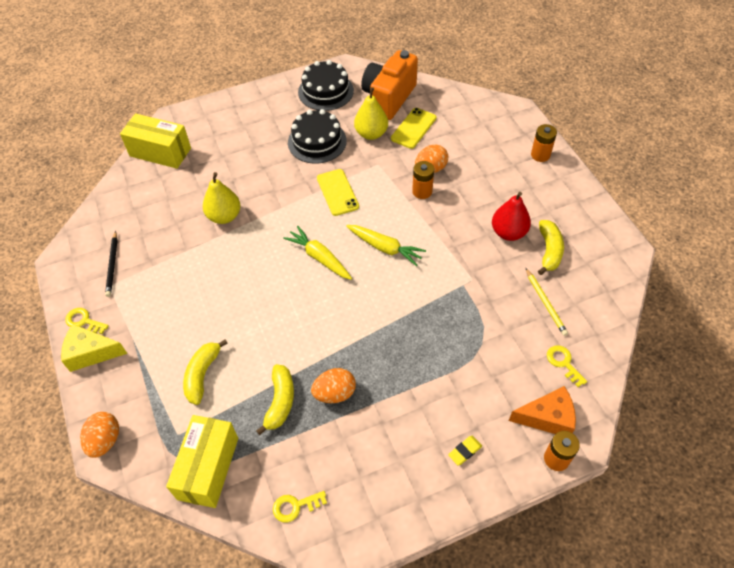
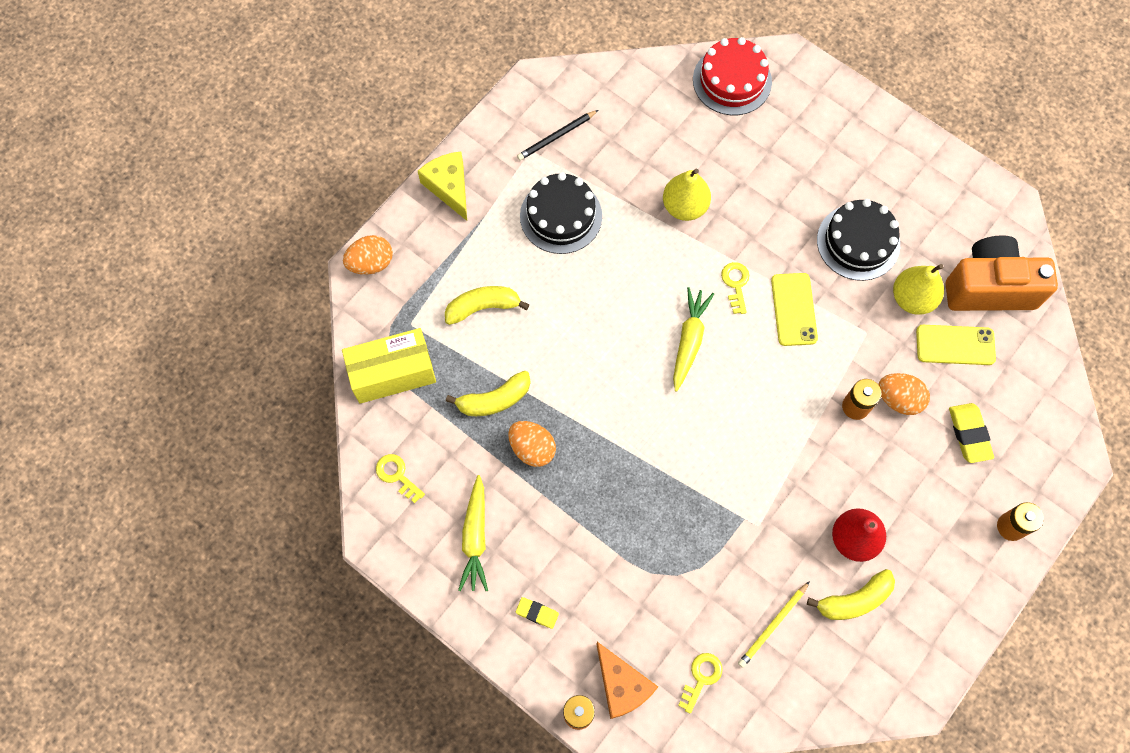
camera: 60 degrees right, 15 degrees up
(84, 321) = (479, 156): yellow key -> yellow key (736, 284)
(160, 152) = (732, 80): yellow box -> red cake
(325, 91) = (950, 205): black cake -> black cake (561, 216)
(337, 192) = (794, 309): yellow phone -> yellow phone turned 45 degrees counterclockwise
(385, 248) = (745, 405): yellow carrot -> yellow carrot (475, 537)
(472, 147) = (969, 434): none -> yellow eraser

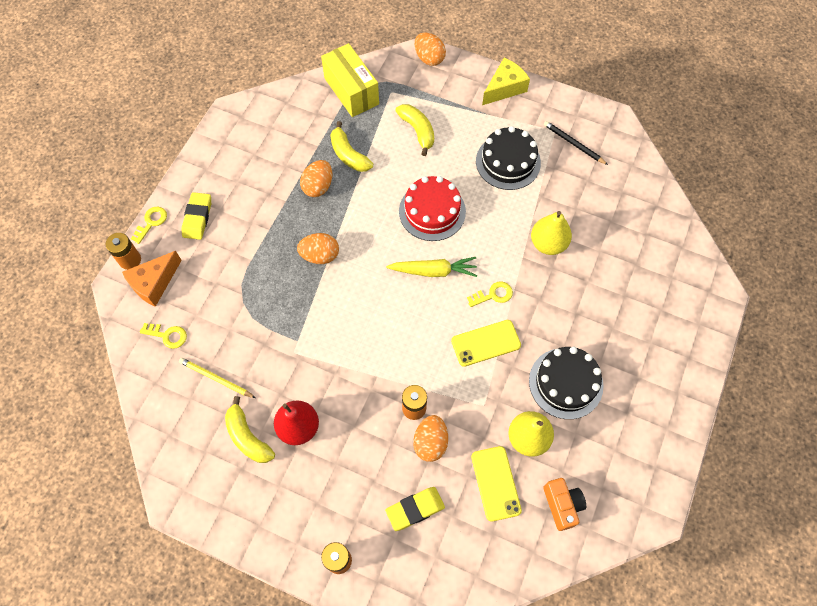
camera: 75 degrees right, 5 degrees down
(397, 475) = (278, 112): yellow key -> yellow key (151, 222)
(475, 537) = (244, 168): yellow carrot -> none
(537, 613) = (197, 218): yellow eraser -> yellow eraser, size x1.60
(634, 467) = (320, 255): none -> orange egg
(732, 80) = (678, 254): red cake -> red cake (432, 211)
(989, 287) = (562, 505): orange camera -> orange camera, size x0.54

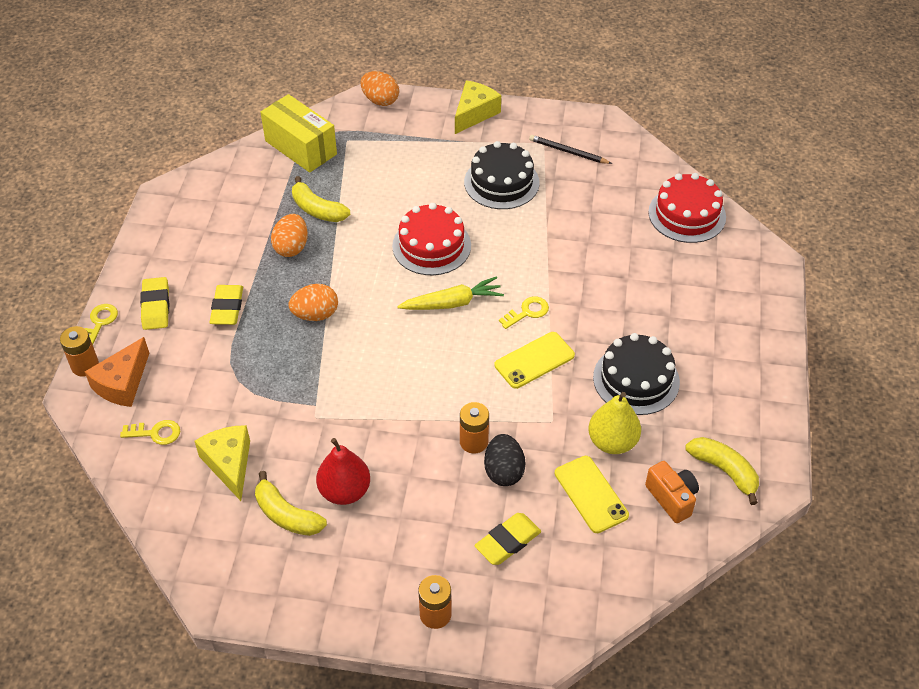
camera: 15 degrees left, 15 degrees down
(216, 379) = (229, 464): yellow pencil -> yellow cheese
(252, 232) = (227, 308): none -> yellow eraser
(417, 131) = (389, 172): yellow banana -> yellow banana (724, 471)
(430, 442) = (503, 471): orange egg -> black egg
(548, 244) = (572, 251): yellow pear -> none
(658, 230) = (687, 214): none -> red cake

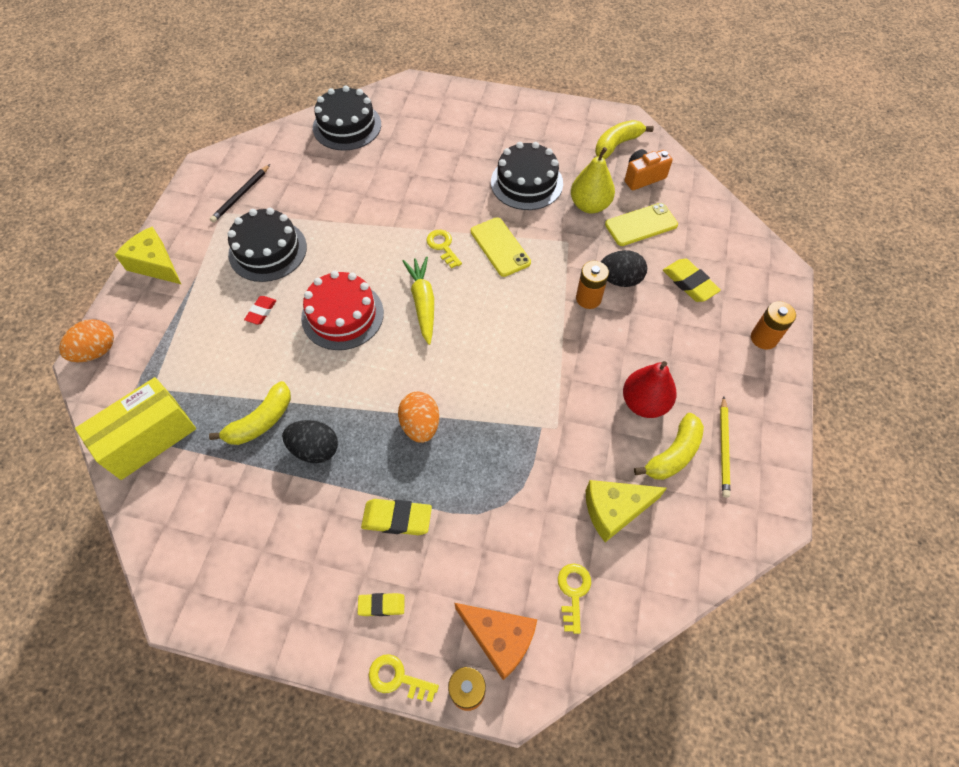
camera: 85 degrees left, 10 degrees up
(156, 306) = (381, 605): yellow eraser -> yellow eraser, size x0.62
(291, 247) = (315, 449): orange egg -> black egg
(293, 561) = (724, 448): none -> yellow pencil
(430, 190) = (261, 312): none -> red eraser
(687, 214) = (347, 126): red cake -> black cake

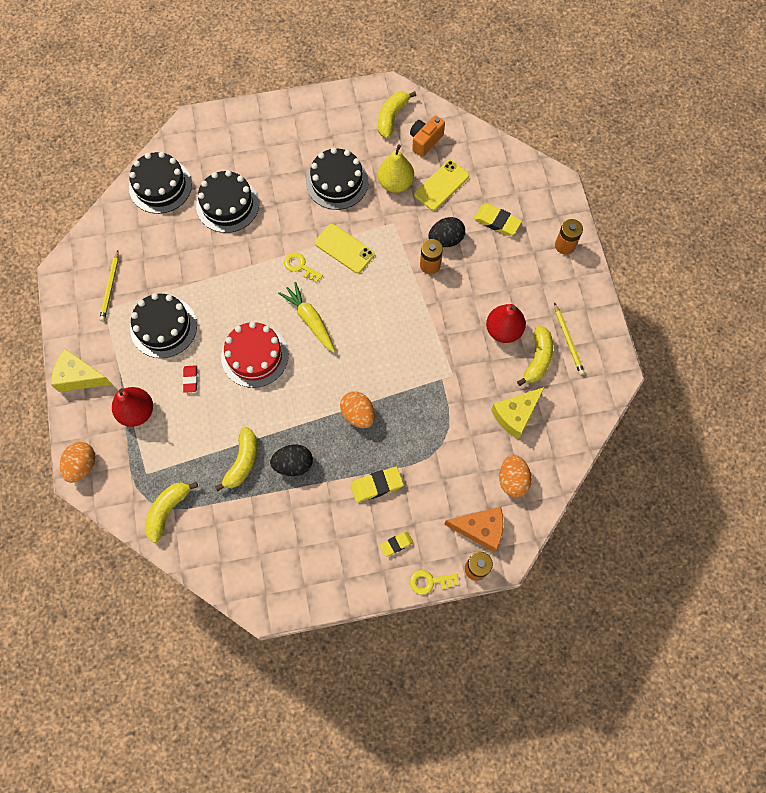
camera: 25 degrees left, 10 degrees up
(148, 438) = (168, 510): yellow box -> yellow banana
(187, 321) = (137, 412): none -> red pear
(241, 195) = (110, 287): black pencil -> yellow pencil
(402, 164) = (227, 205): none -> black cake
(573, 592) = (512, 480): yellow key -> orange egg

